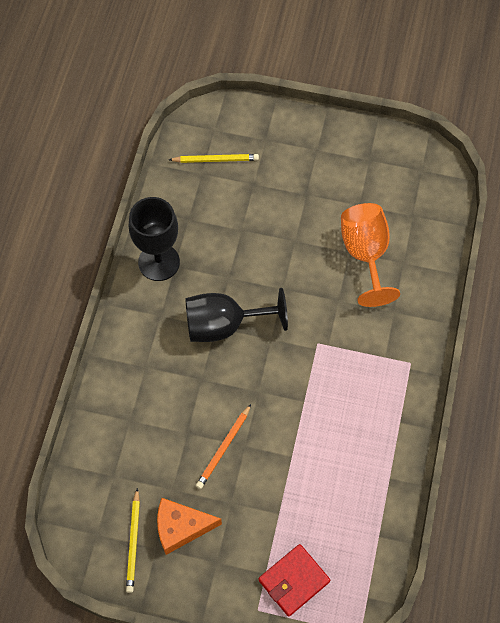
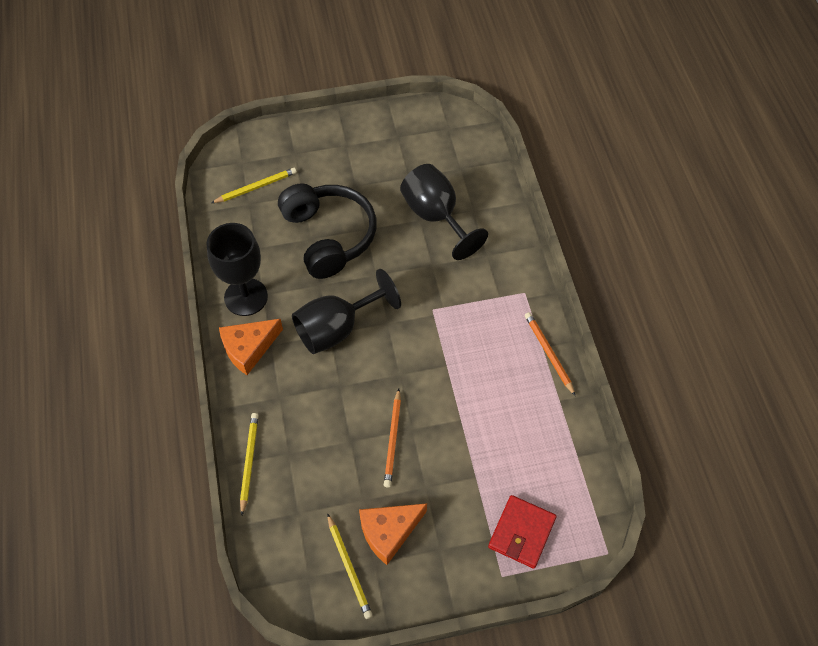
camera: 25 degrees left, 5 degrees down
(93, 413) = (249, 462): none -> yellow pencil
(139, 311) = (249, 348): none -> orange cheese
(258, 234) = (329, 236): none -> black headphones
(365, 254) = (436, 216): orange goblet -> black goblet
(402, 430) = (548, 353): none -> orange pencil

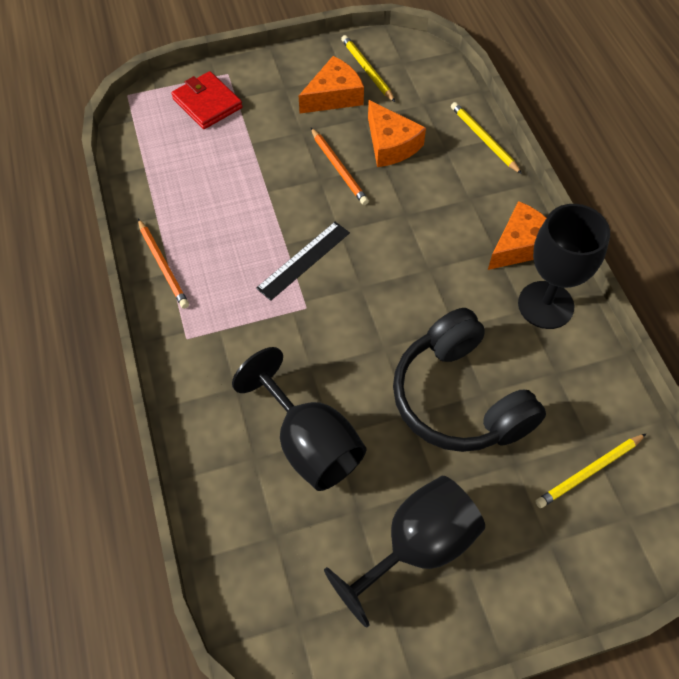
camera: 175 degrees right, 0 degrees up
(249, 462) = (483, 139): yellow pencil -> yellow pencil turned 150 degrees clockwise
(337, 328) = (421, 275): black goblet -> black goblet (416, 547)
(340, 463) = (390, 144): none -> orange cheese
(393, 439) = (339, 168): orange pencil -> orange pencil turned 150 degrees clockwise
(432, 349) = (303, 260): none -> black ruler
(521, 533) = (207, 103): red wallet -> red wallet turned 60 degrees counterclockwise

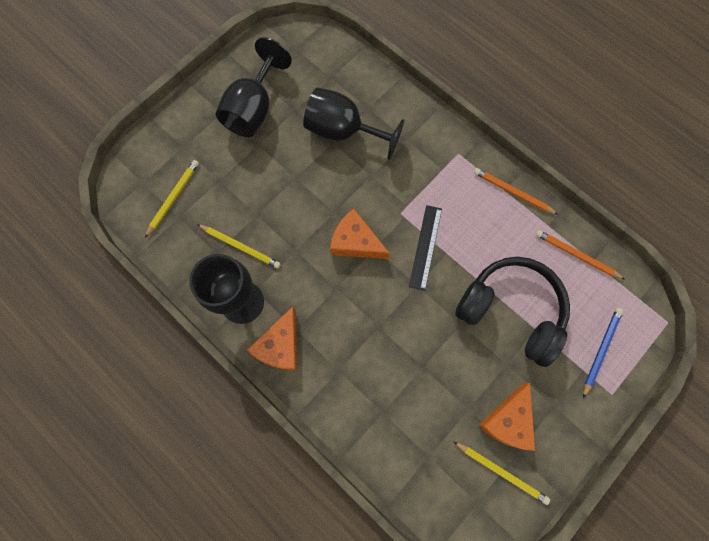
camera: 150 degrees right, 15 degrees up
(207, 103) = (600, 350): red wallet -> blue pencil
(339, 168) = (453, 343): orange pencil -> orange pencil (576, 255)
(390, 144) = (429, 392): orange cheese -> orange cheese (355, 242)
(459, 398) = (270, 203): black headphones -> black headphones (511, 311)
(483, 139) = (357, 443): yellow pencil -> yellow pencil (240, 246)

